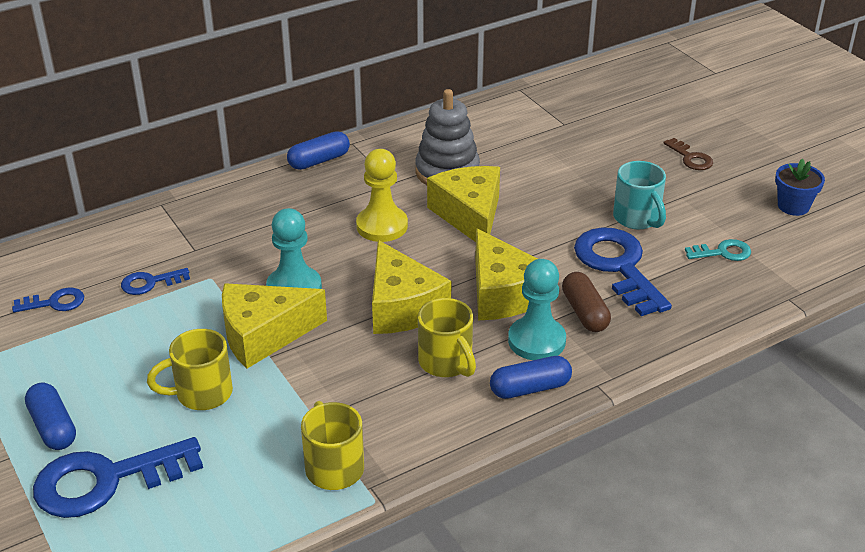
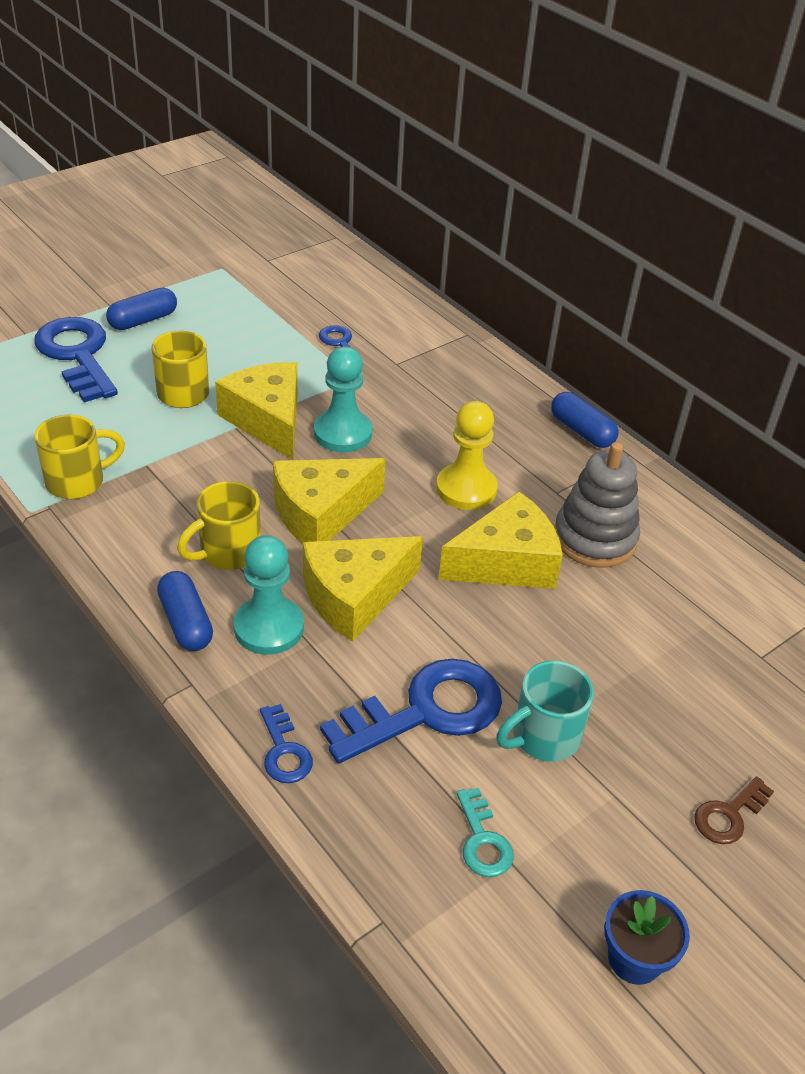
camera: 80 degrees right, 5 degrees up
(55, 302) = (304, 297): blue key -> blue key (284, 751)
(585, 312) = (326, 674): brown capsule -> none

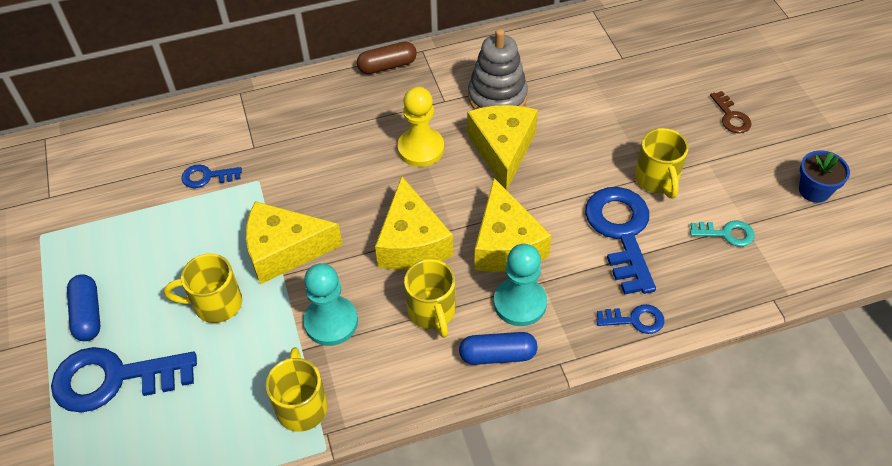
camera: 65 degrees left, 10 degrees up
(343, 433) = (325, 204): turquoise pawn -> turquoise pawn (331, 322)
(543, 737) = (657, 180): turquoise mug -> yellow mug
(581, 431) = (387, 66): blue capsule -> brown capsule

